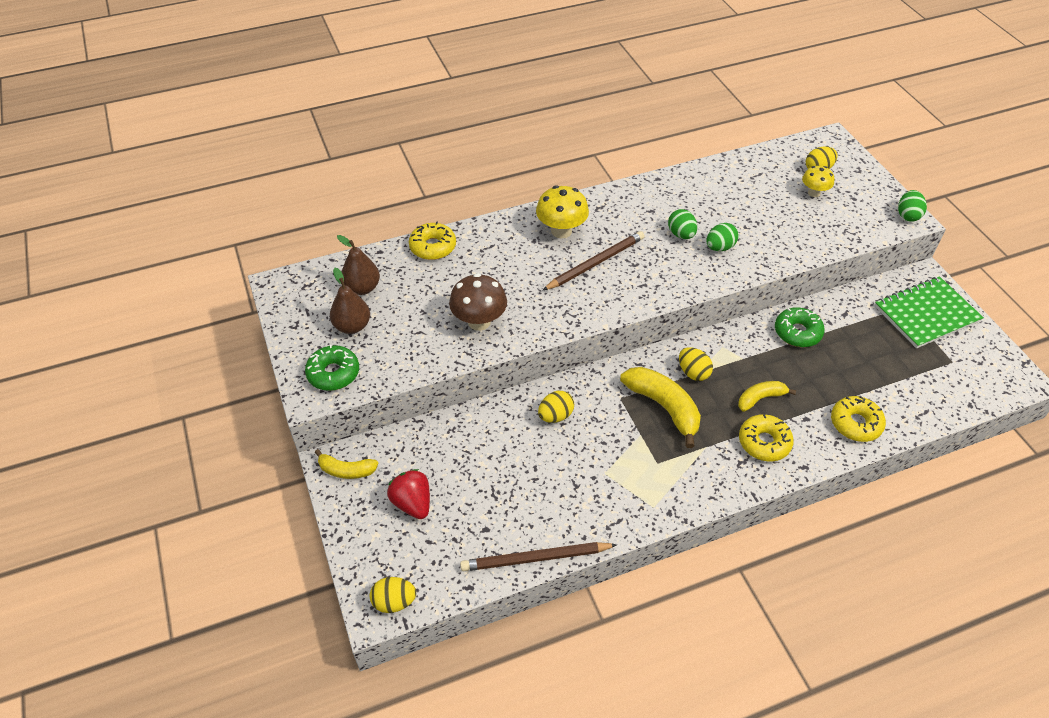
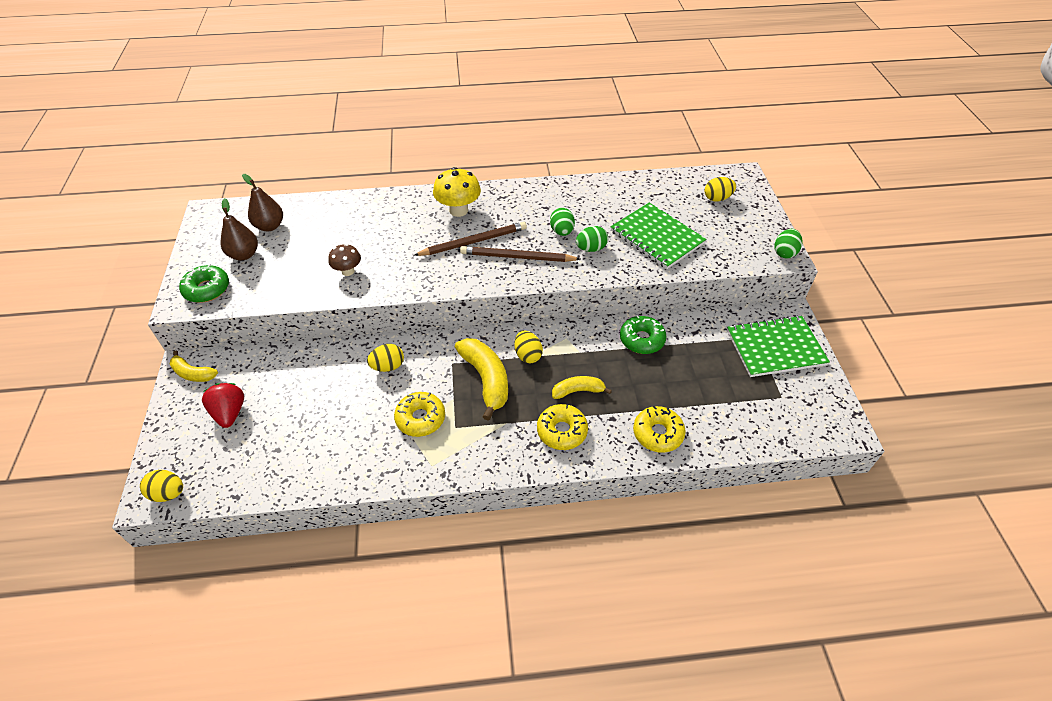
camera: 15 degrees right, 0 degrees up
(433, 247) = (345, 204): yellow donut -> yellow donut (420, 418)
(479, 322) = (348, 271): brown mushroom -> brown mushroom, size x0.62
(535, 558) = (305, 486): brown pencil -> brown pencil (517, 257)
(779, 222) = (657, 237): none -> green notebook
(814, 193) = (703, 217): yellow mushroom -> none

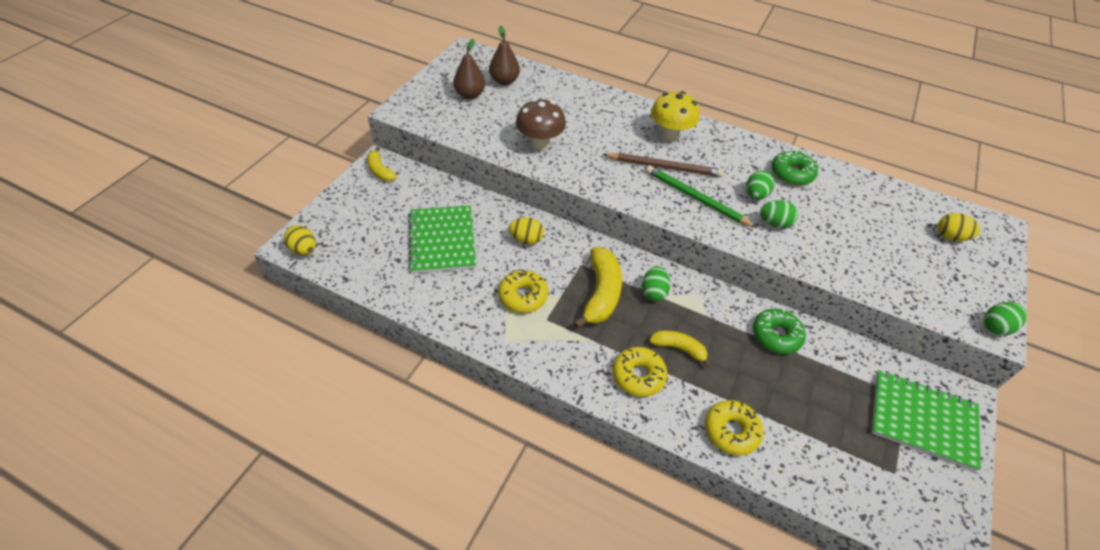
camera: 30 degrees right, 0 degrees up
(207, 289) = (425, 109): green donut -> green donut (792, 173)
(229, 413) = (384, 213): red strawberry -> none
(348, 271) = (540, 143): brown mushroom -> brown mushroom, size x1.61
(517, 257) = (696, 198): brown pencil -> green pencil
(528, 355) = (653, 292): yellow egg -> green egg
(657, 237) = (853, 244): green notebook -> green notebook (442, 240)

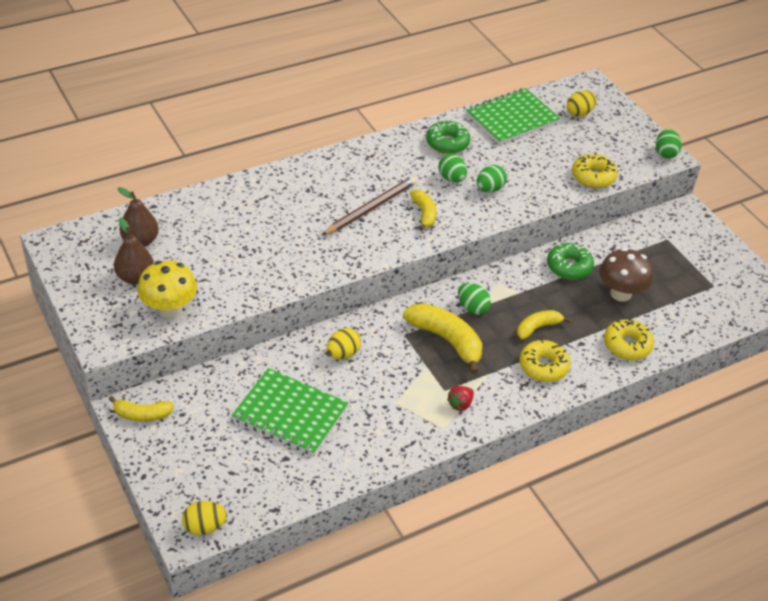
camera: 55 degrees left, 5 degrees down
(523, 296) = (407, 391): yellow donut -> yellow donut (593, 177)
(540, 143) = (262, 267): brown mushroom -> brown mushroom (620, 293)
(540, 337) = (460, 404): none -> red strawberry
(670, 134) = (334, 179): yellow mushroom -> yellow mushroom (169, 309)
(696, 198) = (424, 213): green pencil -> yellow banana
(923, 420) = (688, 244): green notebook -> green notebook (512, 118)

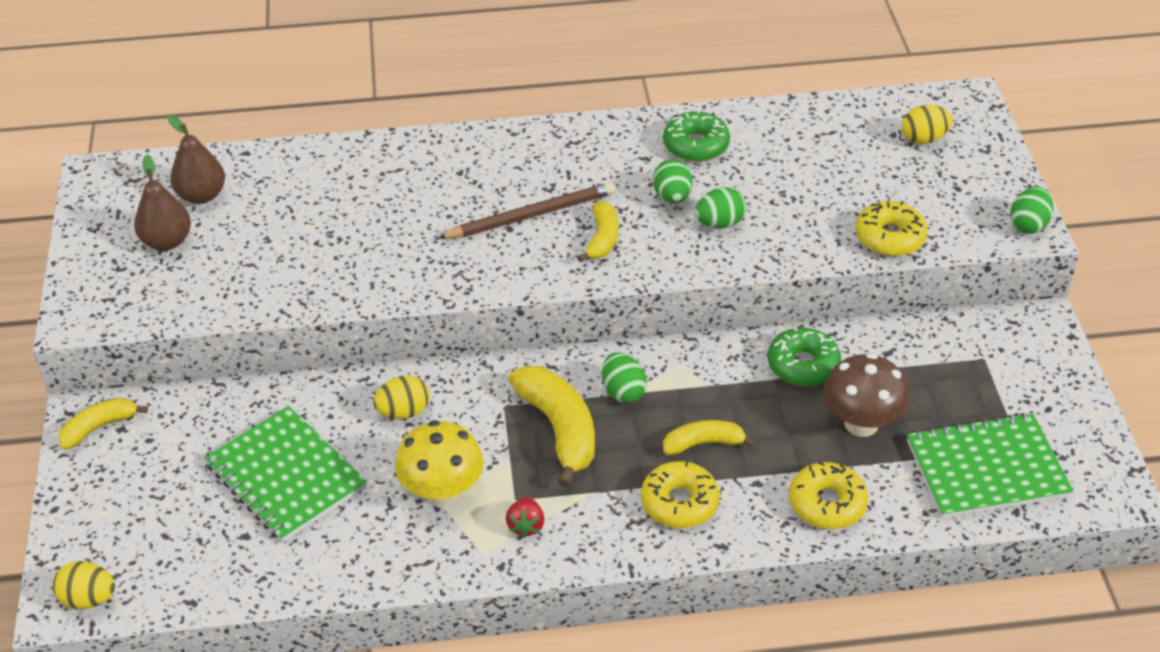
camera: 25 degrees right, 0 degrees up
(142, 415) = (99, 427): yellow banana -> yellow banana turned 120 degrees clockwise
(169, 309) = (184, 294): yellow mushroom -> yellow mushroom (442, 492)
(460, 404) = (526, 526): red strawberry -> red strawberry turned 60 degrees counterclockwise
(512, 118) = (814, 128): green notebook -> green notebook (987, 469)

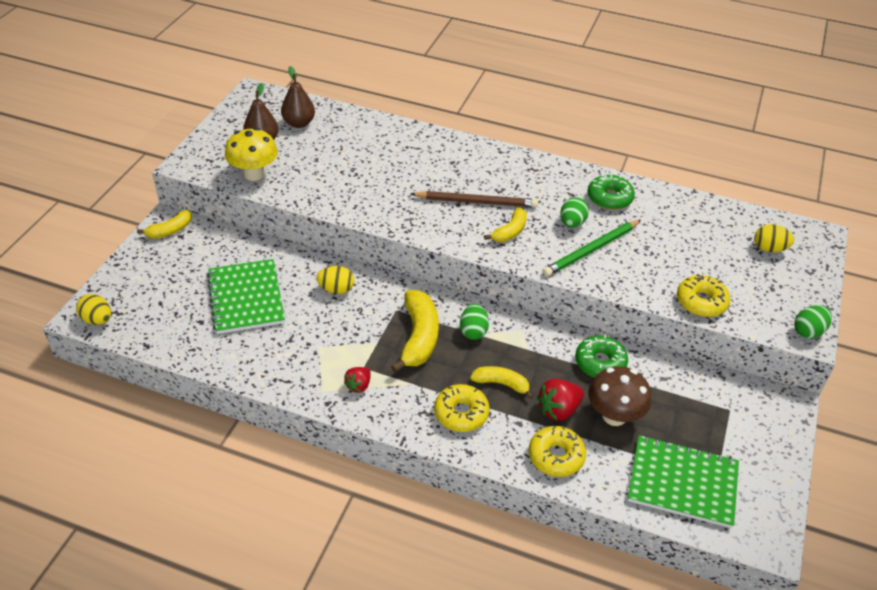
camera: 25 degrees right, 0 degrees up
(99, 427) = (170, 230): yellow banana -> yellow banana turned 150 degrees clockwise
(442, 492) = (325, 344): yellow mushroom -> yellow mushroom (254, 174)
(719, 223) = (591, 250): green egg -> green pencil
(792, 445) = (558, 410): none -> red strawberry

